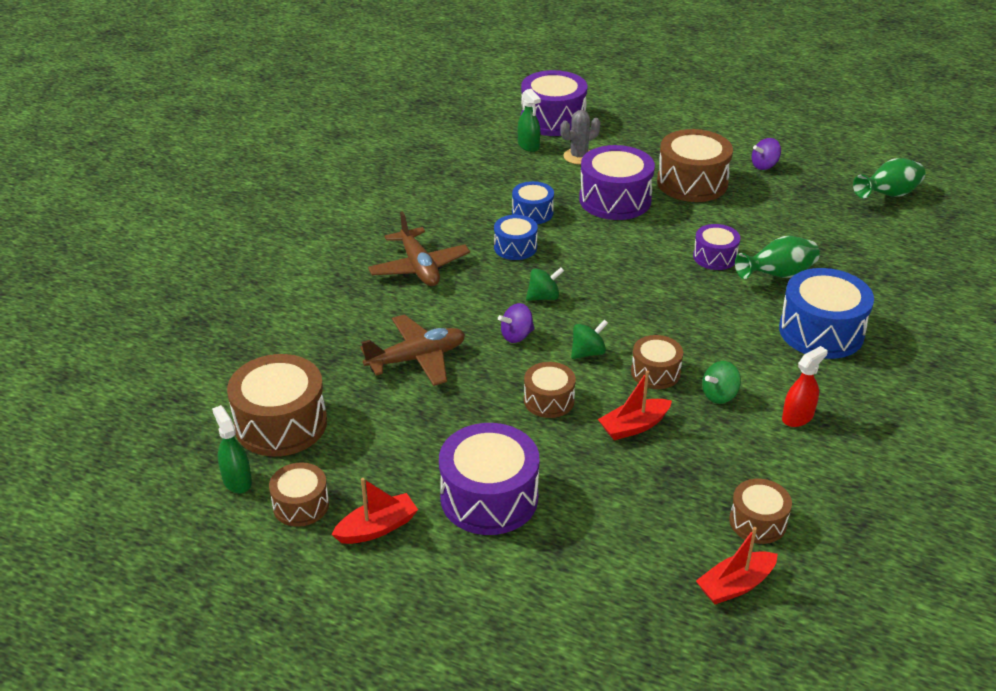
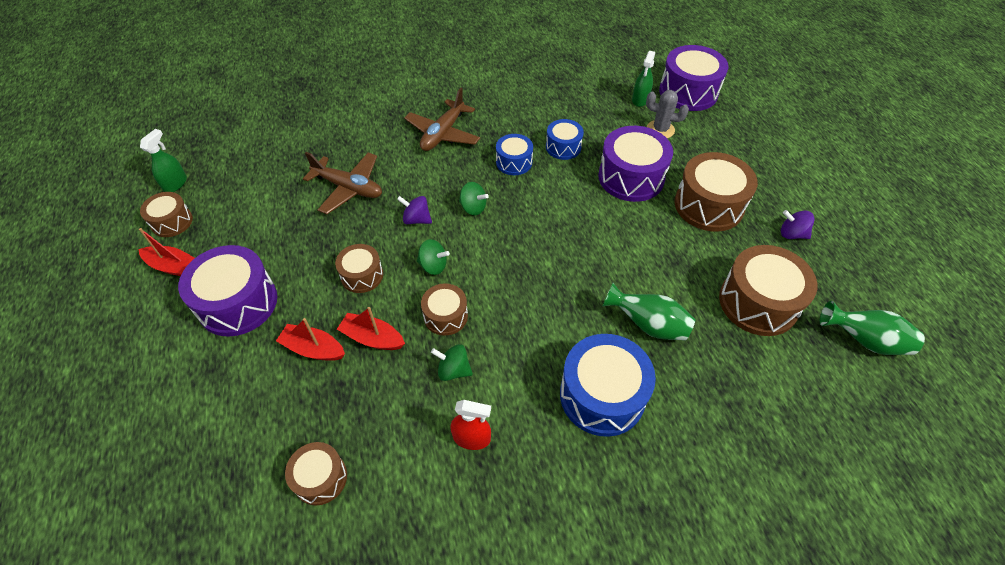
camera: 50 degrees right, 15 degrees up
(281, 424) = (238, 170): brown drum -> brown drum (758, 302)
(715, 257) = (626, 272): purple drum -> none
(735, 585) = (237, 501): red boat -> red boat (313, 349)

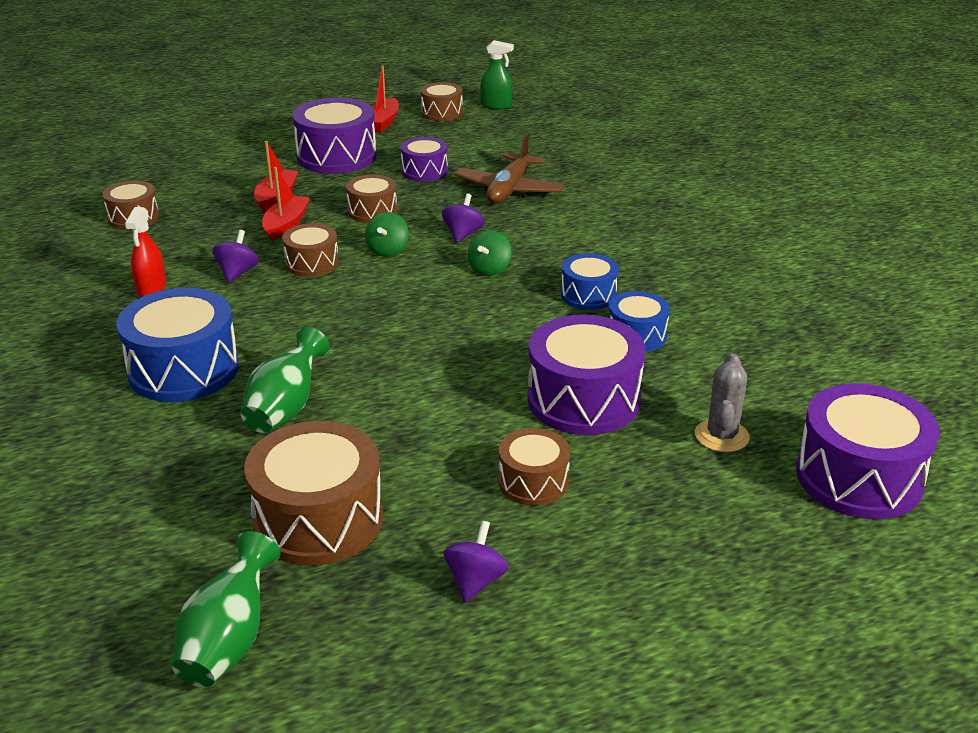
camera: 85 degrees right, 20 degrees down
(295, 238) = (424, 171): none -> purple drum
(443, 133) = (631, 239): brown plane -> none
(453, 370) = (237, 273): green spinning top -> purple spinning top
(640, 100) = (801, 415): green spray bottle -> none
(708, 205) = (533, 482): brown drum -> brown drum, size x0.57

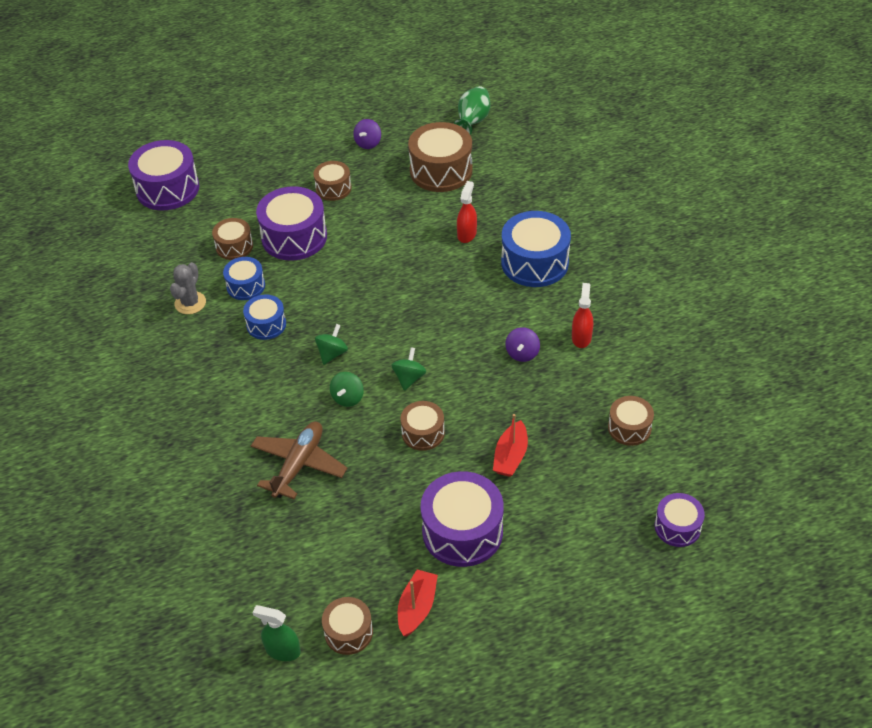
camera: 175 degrees left, 15 degrees up
(286, 225) = (495, 414): red boat -> none
(286, 408) = (467, 234): green vase -> red spray bottle
(312, 263) = (467, 363): brown drum -> brown drum (234, 246)
(424, 171) = (374, 500): purple drum -> purple drum (677, 527)
(463, 234) = (348, 398): purple spinning top -> green spinning top
(721, 436) = (226, 213): grey cactus -> grey cactus (190, 303)

